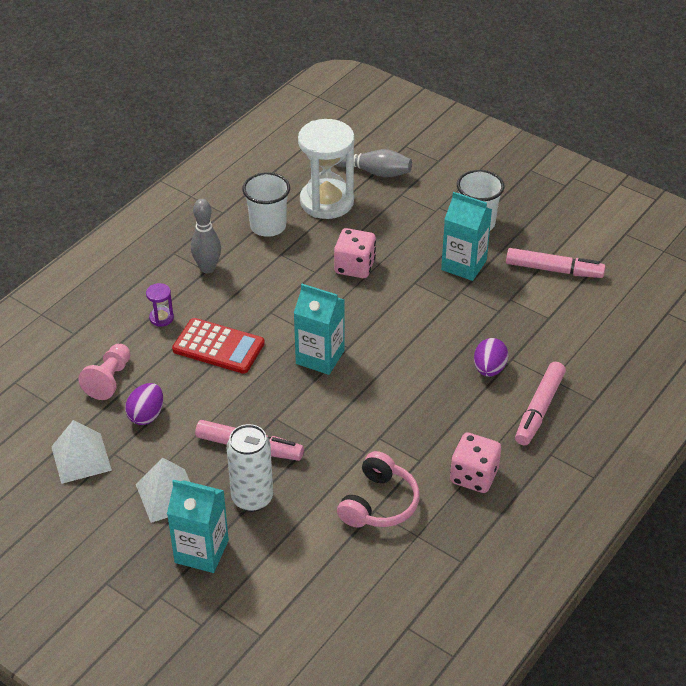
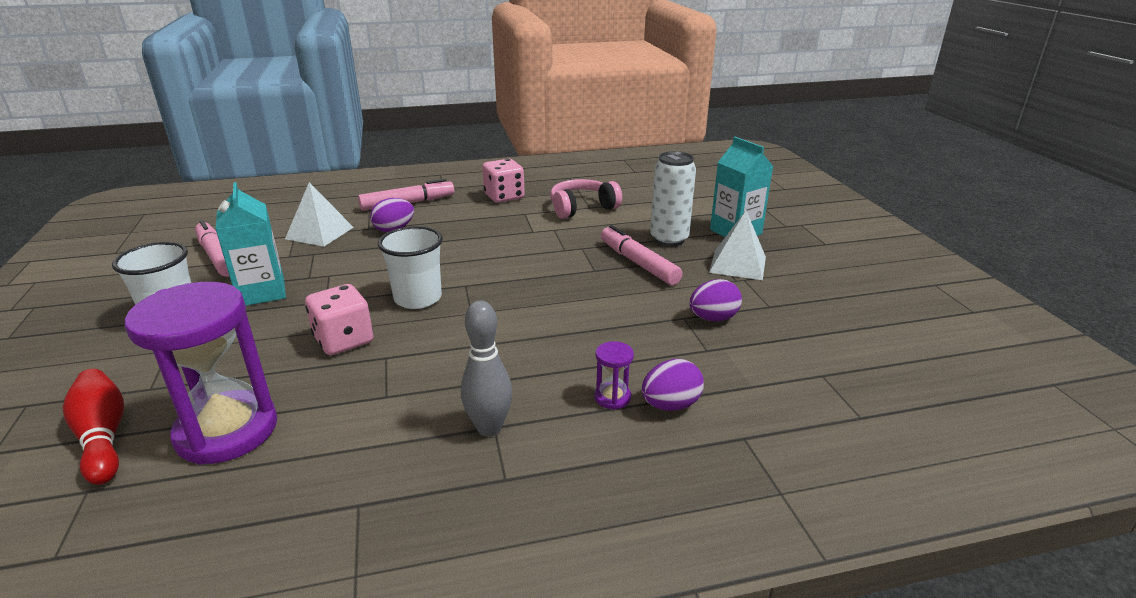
camera: 140 degrees left, 15 degrees down
(81, 458) = (806, 315): white pyramid -> white pyramid (319, 233)
(109, 380) = (731, 364): pink pawn -> none
(126, 331) = (670, 405): none -> purple egg
(218, 347) = (580, 339): red calculator -> none
(268, 226) = (342, 441): white cup -> white cup (418, 298)
(320, 357) = (499, 289): turquoise carton -> none
(327, 202) = (227, 431): white hourglass -> purple hourglass
(374, 172) = (103, 437): grey bowling pin -> red bowling pin

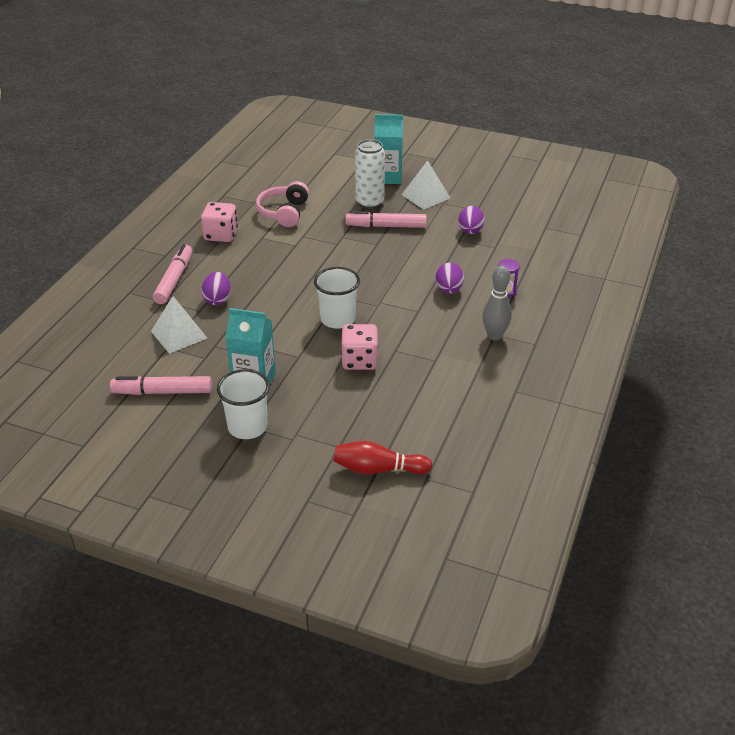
camera: 55 degrees left, 10 degrees up
(227, 431) = (415, 422): purple hourglass -> none
(670, 405) = (527, 278): purple egg -> purple egg (448, 290)

